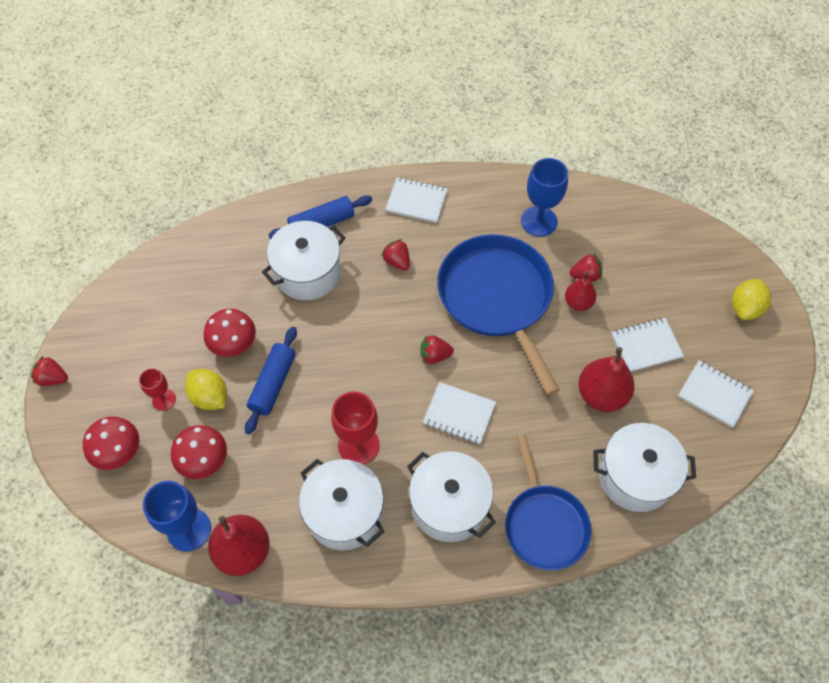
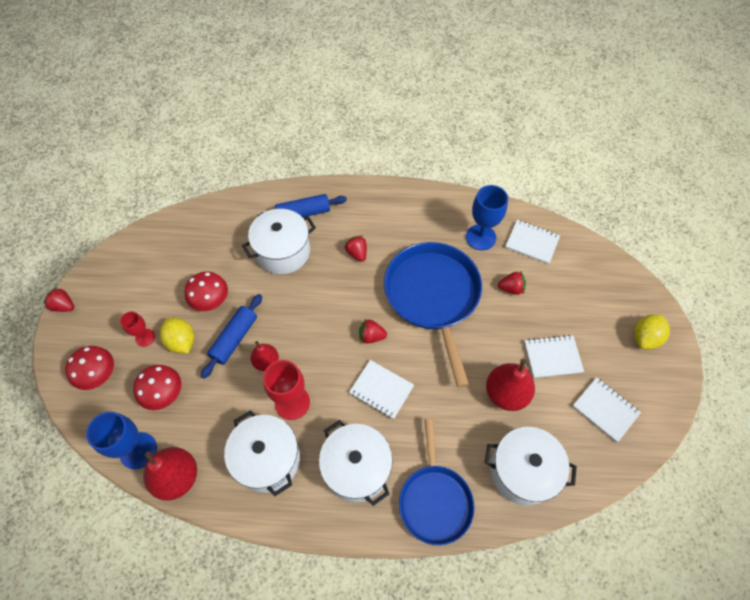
camera: 10 degrees right, 0 degrees up
(416, 201) = (383, 206): white notebook -> white notebook (532, 242)
(578, 302) = (500, 310): red pear -> red pear (266, 362)

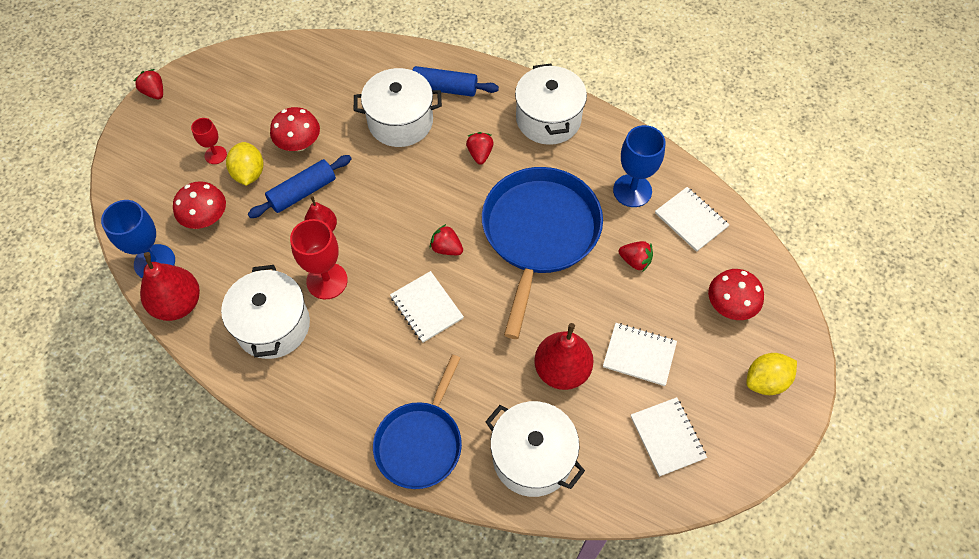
camera: 25 degrees right, 0 degrees up
(99, 375) = (154, 174): red mushroom -> red mushroom (730, 306)
(356, 468) = (357, 374): white pot -> white pot (548, 119)

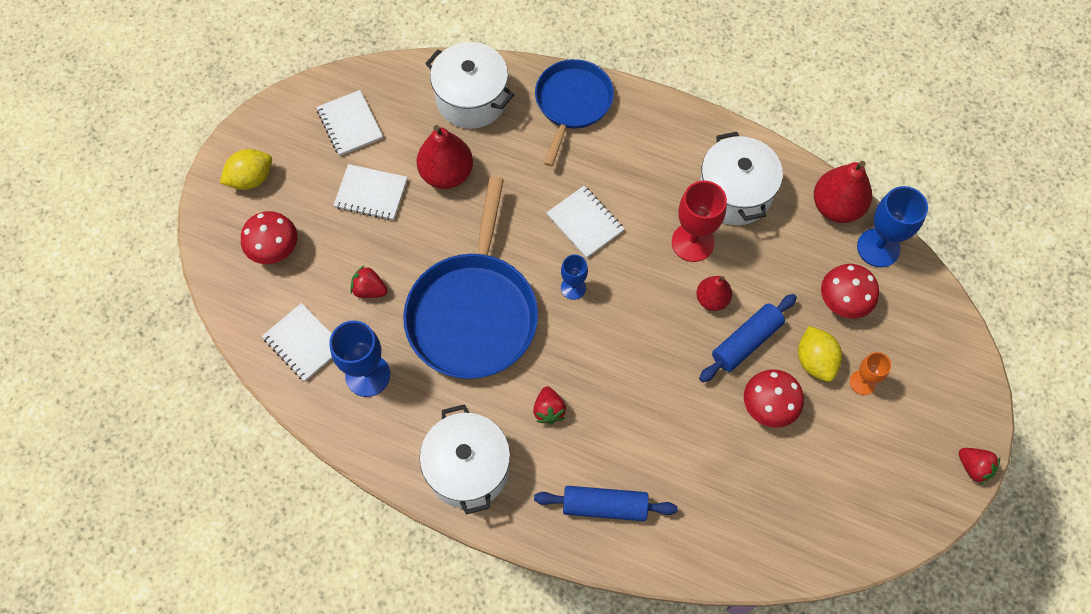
camera: 175 degrees right, 5 degrees up
(215, 155) = (862, 382): red goblet -> orange goblet
(400, 121) = (652, 449): white pot -> none
(446, 248) = (573, 288): red strawberry -> blue goblet

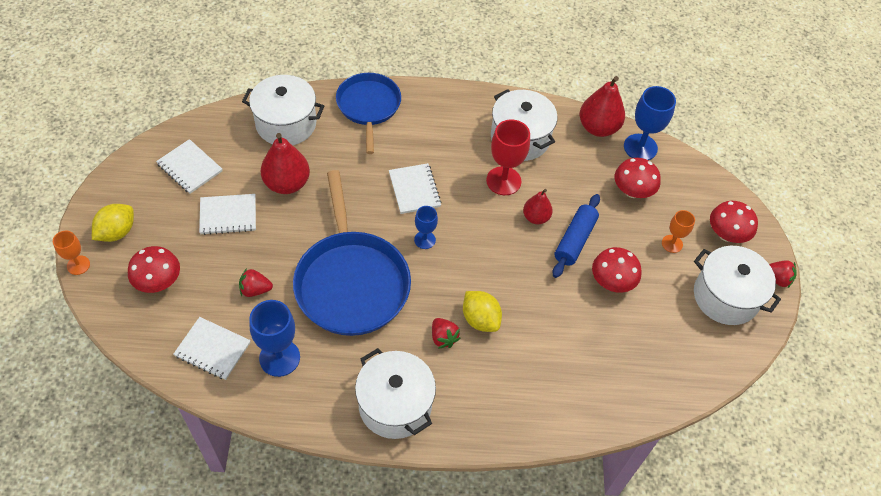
camera: 25 degrees left, 10 degrees down
(201, 205) = (78, 265): none -> orange goblet
(585, 223) = (414, 189): white notebook -> white notebook turned 45 degrees clockwise
(604, 506) = (519, 397): blue rolling pin -> none
(815, 361) = (631, 239): yellow lemon -> yellow lemon (480, 319)
(899, 469) = (725, 296): none -> white pot
(936, 392) = (726, 234): none -> red mushroom

